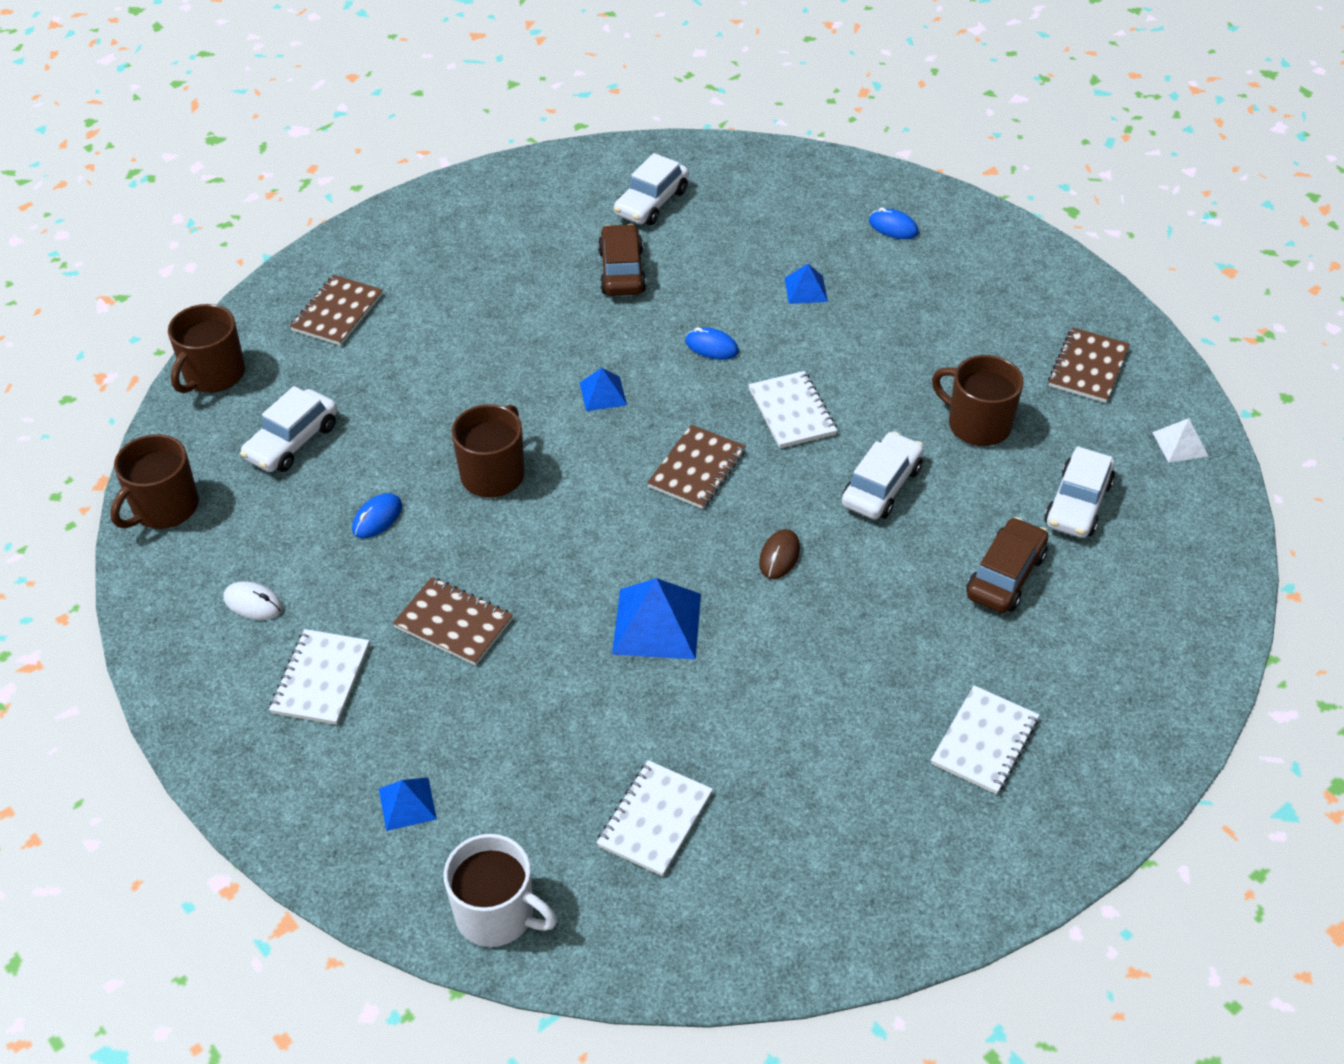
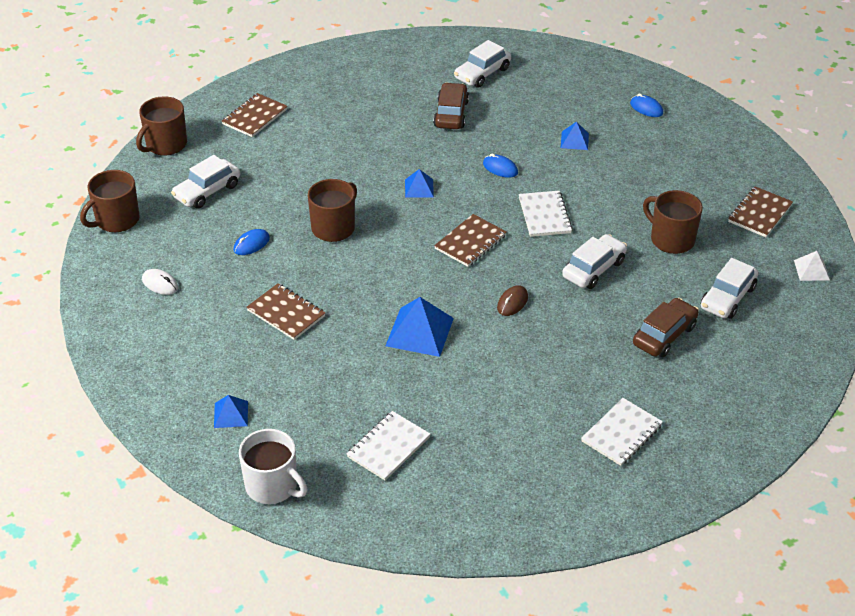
camera: 10 degrees right, 5 degrees down
(321, 679) = (193, 334): white notebook -> none

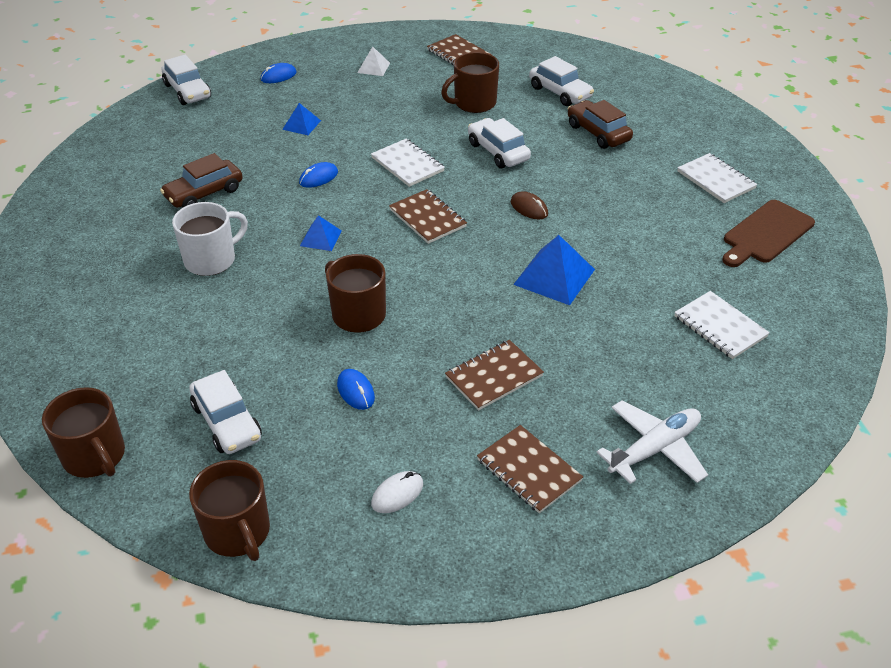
camera: 75 degrees left, 0 degrees up
(231, 414) = (655, 449): blue pyramid -> white plane
(254, 117) = (95, 354): brown notebook -> brown notebook (529, 470)
(272, 486) = (771, 426): white mug -> white mug (211, 260)
(451, 114) = (204, 193): brown car -> brown car turned 60 degrees counterclockwise
(482, 73) = (147, 159): white car -> white car (187, 91)
(543, 477) = (766, 234): none -> brown cutting board
(544, 215) = (407, 164): white notebook -> white notebook turned 45 degrees clockwise
(811, 270) = (539, 48): white pyramid -> white pyramid (373, 67)

